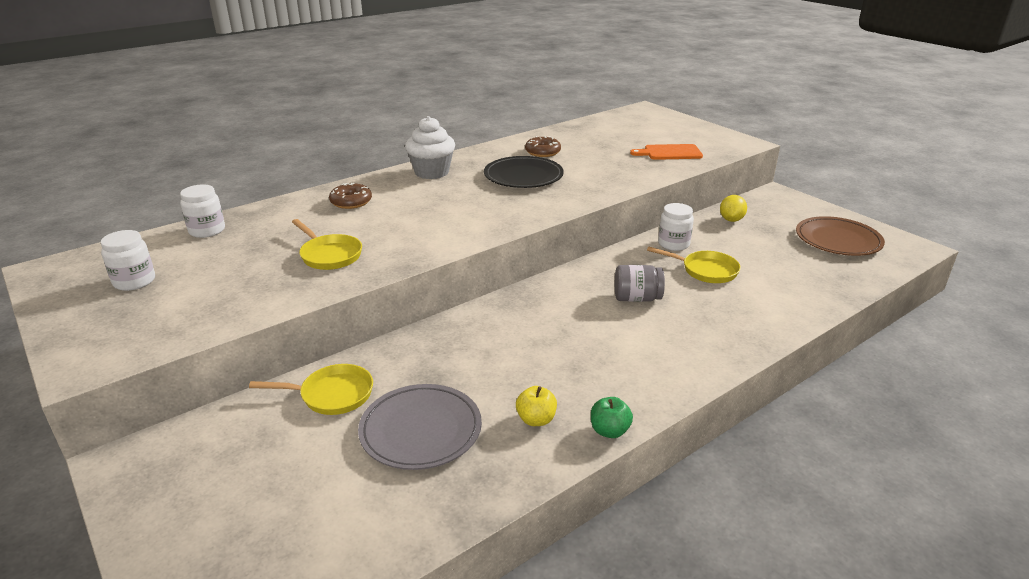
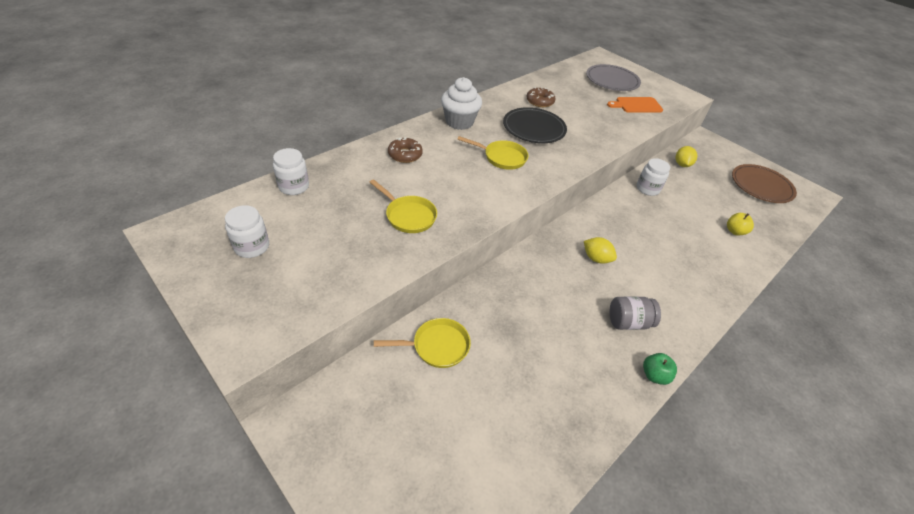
camera: 10 degrees left, 15 degrees up
(421, 430) = (516, 380): grey plate -> grey plate (612, 81)
(536, 420) = (598, 366): yellow apple -> yellow apple (734, 231)
(575, 313) = (596, 258): none -> yellow lemon
(637, 298) = (636, 244): grey jar -> grey jar (628, 322)
(705, 270) = (677, 216): yellow pan -> yellow pan (502, 157)

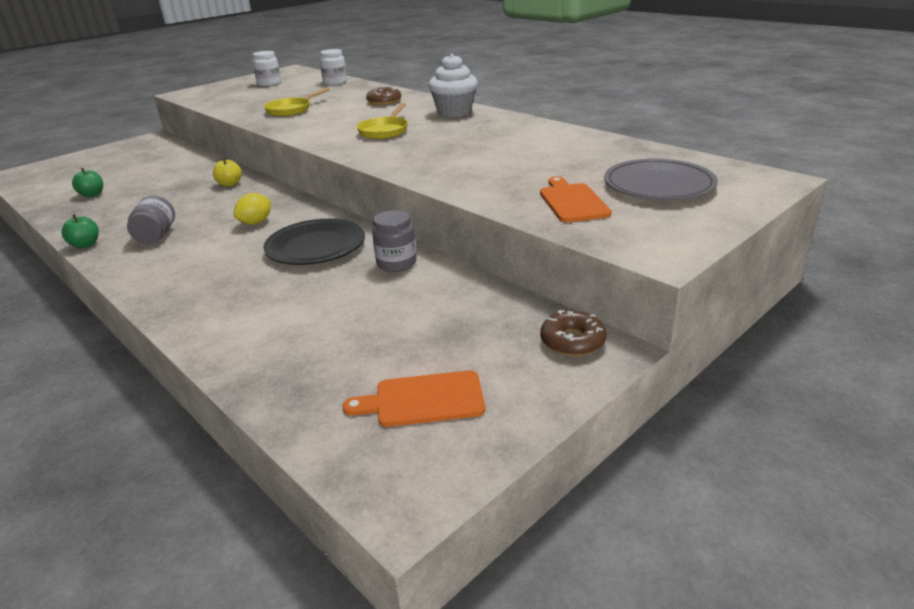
camera: 95 degrees right, 15 degrees down
(436, 346) = (183, 165): yellow pan -> none
(527, 422) = (92, 194): none -> green apple
(534, 128) = (455, 141): black plate -> black plate (316, 247)
(540, 101) = (532, 142): brown donut -> brown donut (572, 341)
(647, 189) = (396, 263): white jar -> grey jar
(682, 164) = (479, 303): yellow lemon -> none
(734, 231) = (281, 333): yellow apple -> yellow apple (230, 184)
(761, 186) = (423, 400): brown plate -> orange cutting board

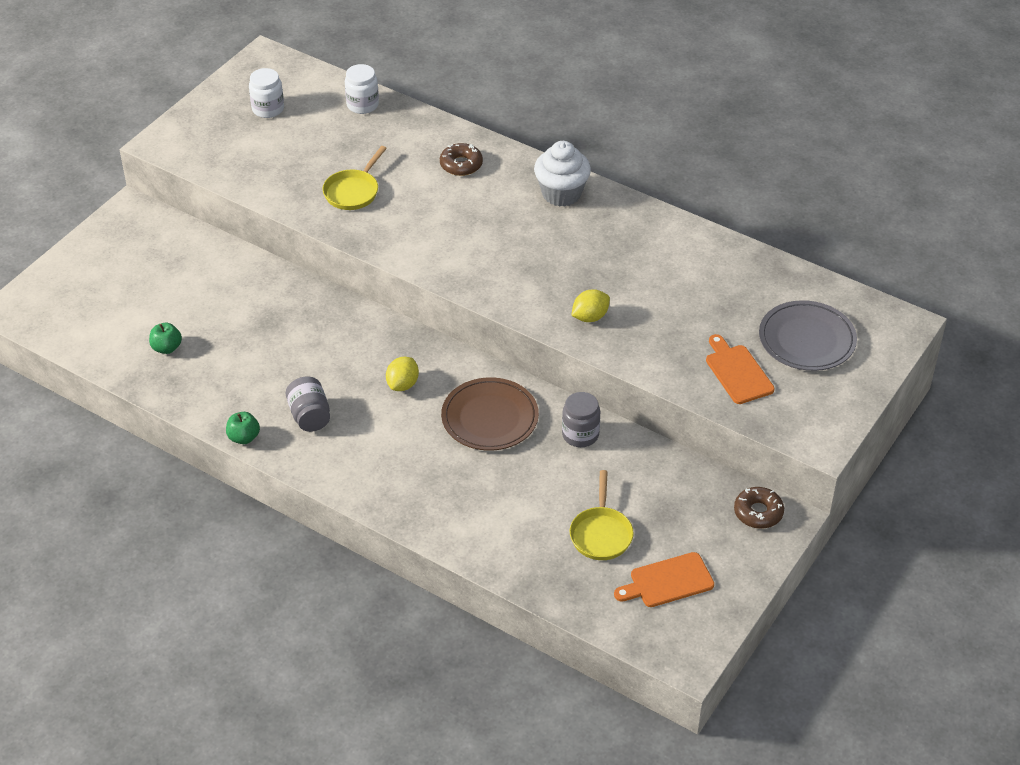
camera: 15 degrees left, 15 degrees up
(230, 184) = (322, 314): yellow apple -> none
(316, 247) = (490, 418): black plate -> brown plate
(385, 131) = (500, 243): yellow pan -> yellow pan (601, 533)
(435, 166) = (590, 317): none -> yellow lemon

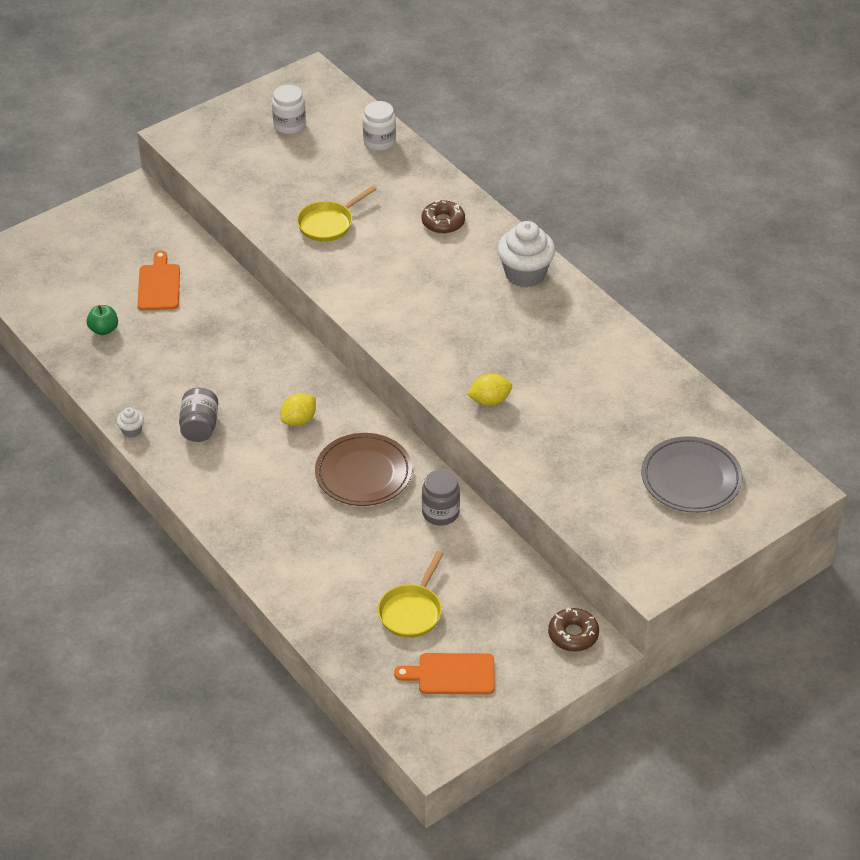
camera: 20 degrees right, 0 degrees up
(244, 437) = (131, 430): green apple -> white cupcake
(737, 372) = (604, 492): orange cutting board -> orange cutting board (159, 285)

